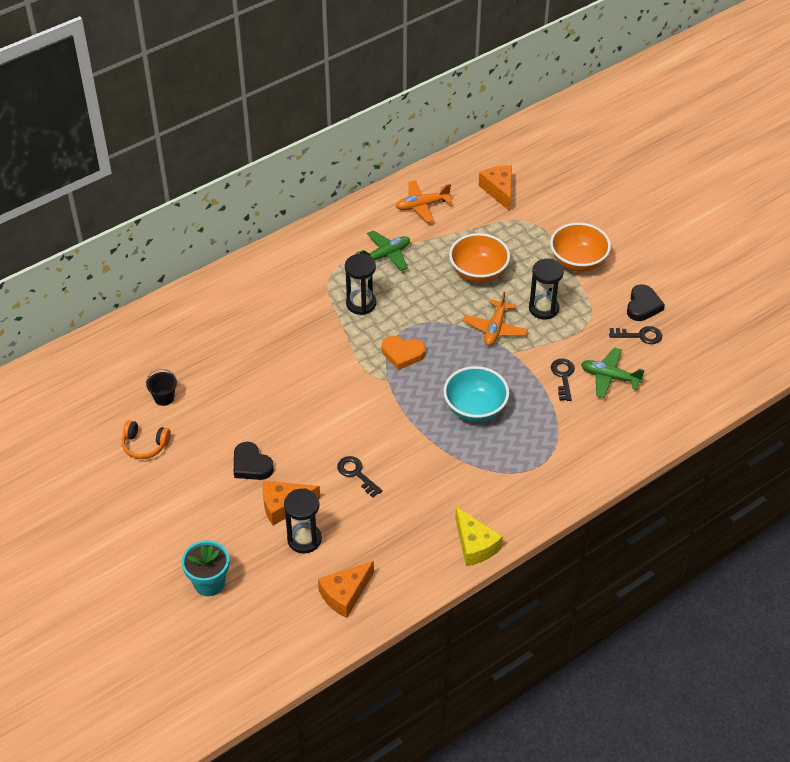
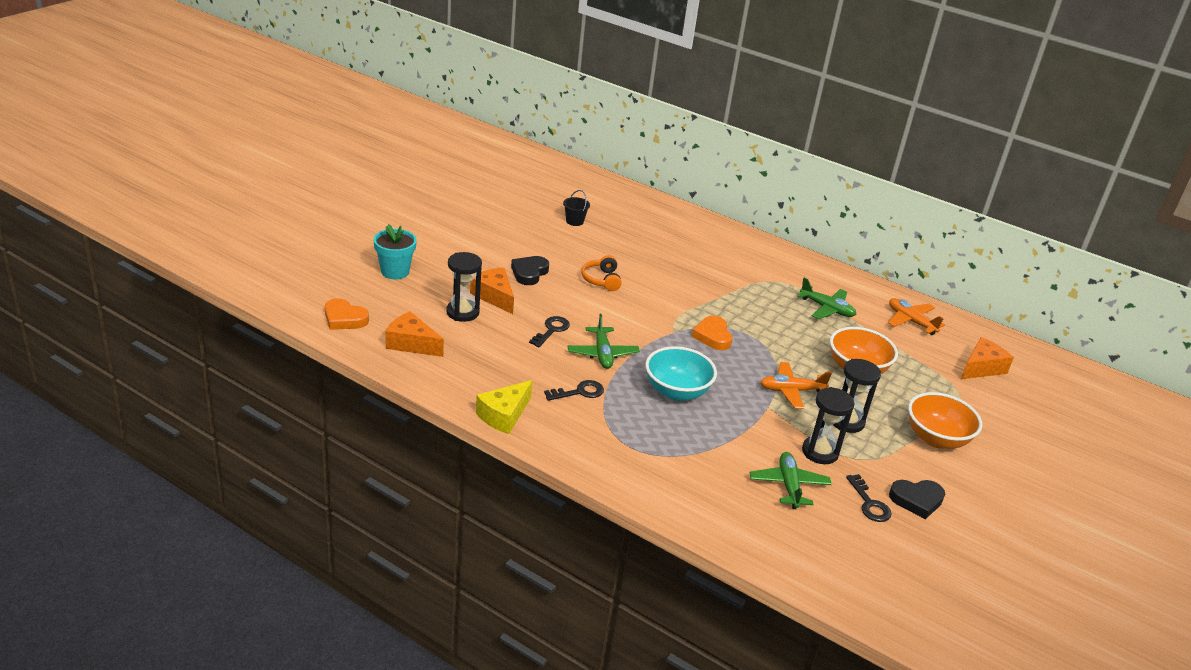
camera: 65 degrees right, 15 degrees down
(145, 445) = (520, 220): orange headphones -> orange headphones (601, 280)
(284, 645) = (344, 319): none -> orange heart
(361, 304) = (755, 303): black hourglass -> black hourglass (820, 452)
(405, 445) = (602, 354): none -> green plane
(563, 376) = (763, 449): black key -> black key (579, 392)

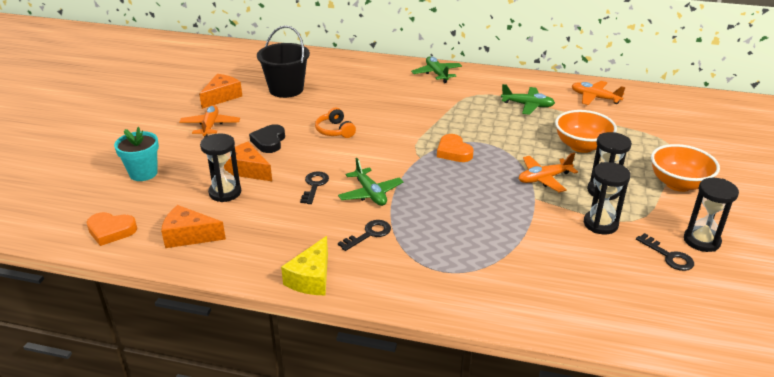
camera: 15 degrees left, 0 degrees up
(479, 241) = (210, 126): none -> orange plane
(574, 221) = (286, 89): black bucket -> black bucket, size x2.13
(676, 391) = (452, 208): turquoise bowl -> none
(789, 485) = (596, 262): green plane -> green plane (437, 74)
(916, 500) = (701, 241): black heart -> black hourglass
(981, 368) = (669, 118): orange cheese -> orange cheese (222, 97)

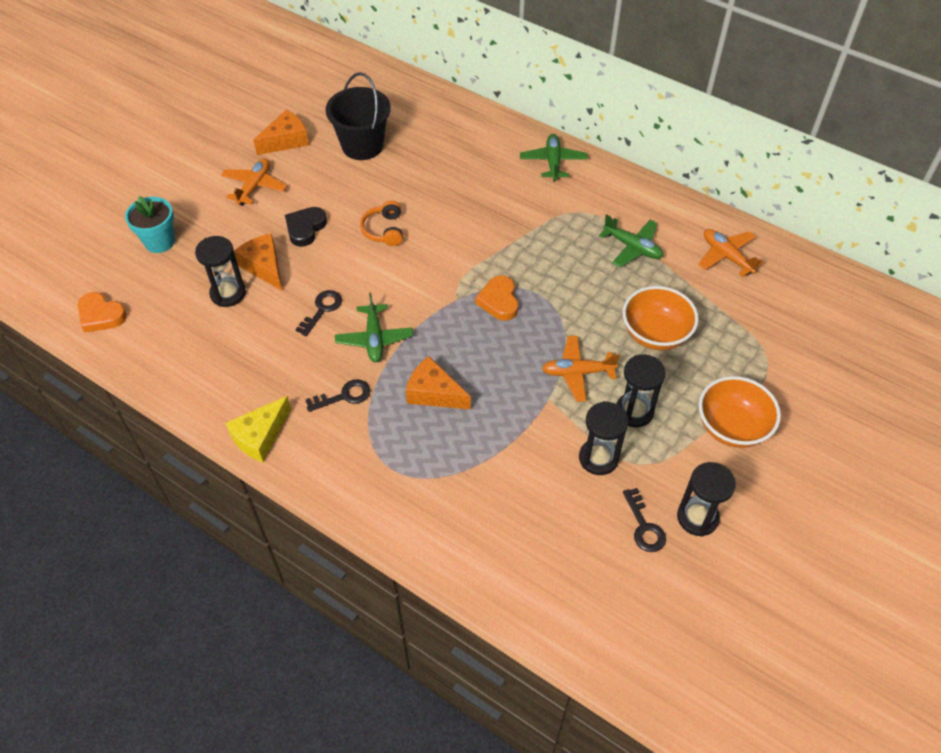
camera: 20 degrees right, 20 degrees up
(189, 236) = (169, 344): orange cheese -> orange cheese (434, 393)

